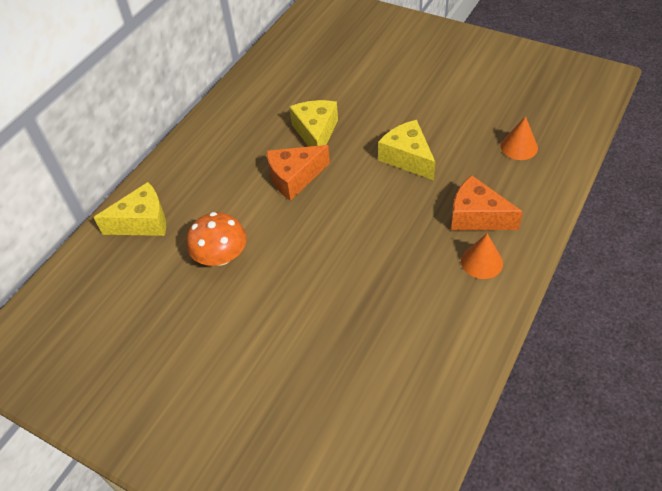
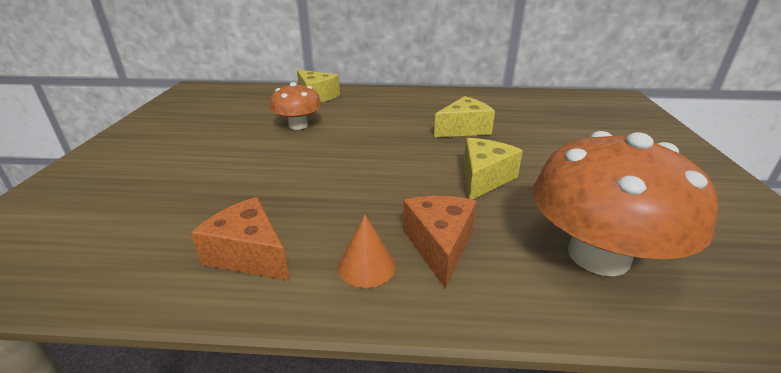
camera: 60 degrees right, 20 degrees down
(294, 178) = (402, 132): orange cheese -> orange cheese (249, 254)
(519, 147) = (598, 255): orange cone -> orange mushroom

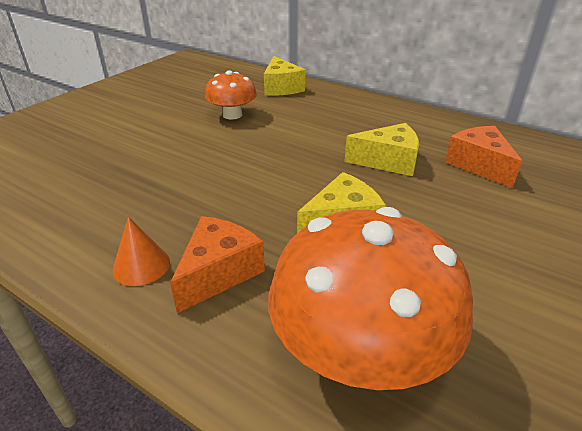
camera: 30 degrees right, 5 degrees up
(249, 254) = (76, 220): orange cheese -> orange cheese (479, 165)

